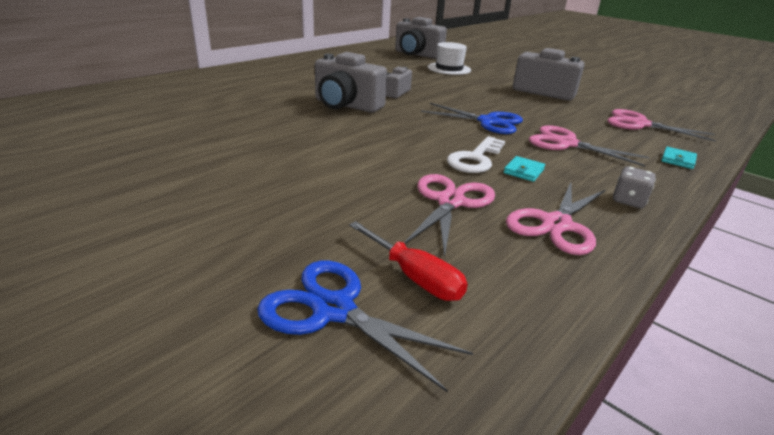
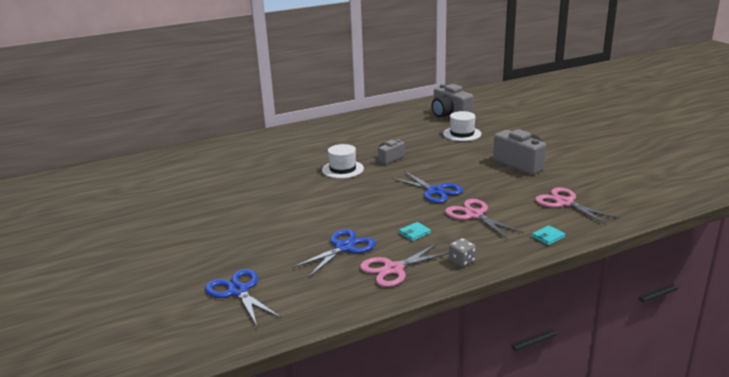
camera: 25 degrees right, 5 degrees down
(346, 105) = (342, 169): grey camera -> white hat
(414, 277) = (286, 283): red screwdriver -> none
(450, 202) = (344, 247): pink scissors -> blue scissors
(475, 159) = (391, 221): white key -> none

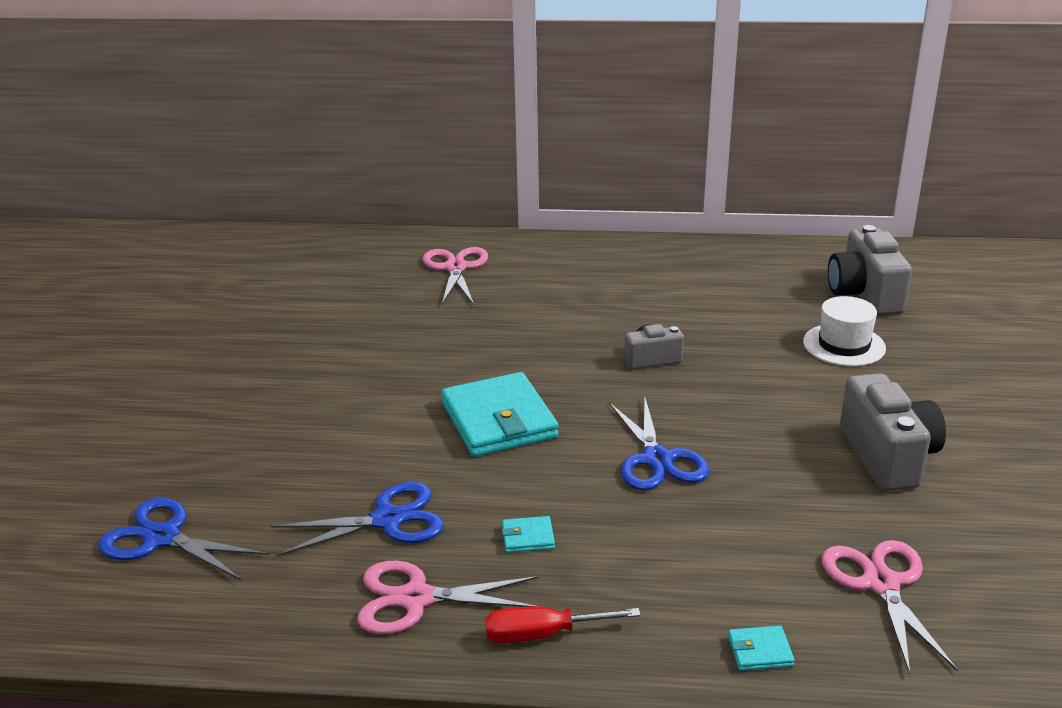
camera: 30 degrees right, 5 degrees up
(238, 291) = (162, 538): blue scissors -> blue scissors turned 60 degrees counterclockwise
(342, 169) = (550, 355): white hat -> none
(349, 198) = (499, 420): none -> turquoise wallet
(462, 261) = (543, 634): grey dice -> red screwdriver
(474, 215) = (672, 541): pink scissors -> pink scissors (456, 268)

